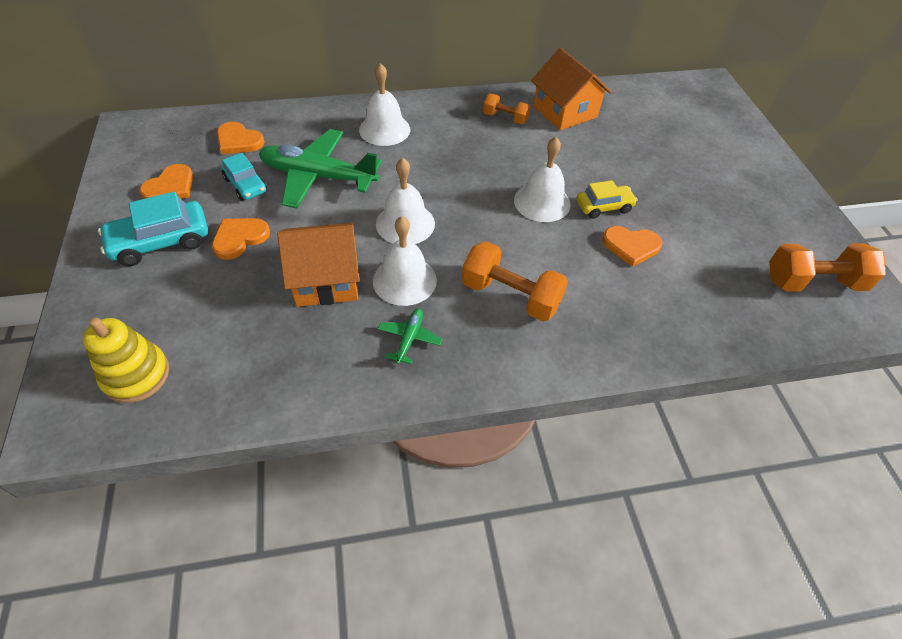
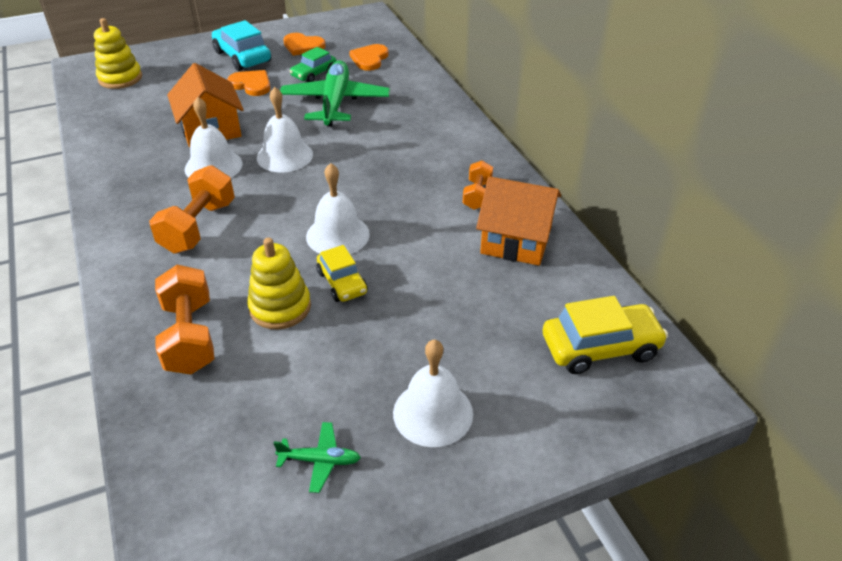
camera: 80 degrees right, 10 degrees down
(245, 185) = (314, 74): turquoise car -> green car
(384, 129) = (419, 123): white bell -> white bell (433, 413)
(409, 338) = (148, 178): green plane -> green plane (320, 460)
(565, 112) = (516, 240): orange house -> orange house turned 60 degrees clockwise
(631, 246) = (280, 307): orange heart -> yellow stacking toy
(675, 103) = (600, 347): none -> yellow car
(813, 282) = (238, 489): orange dumbbell -> orange dumbbell (189, 336)

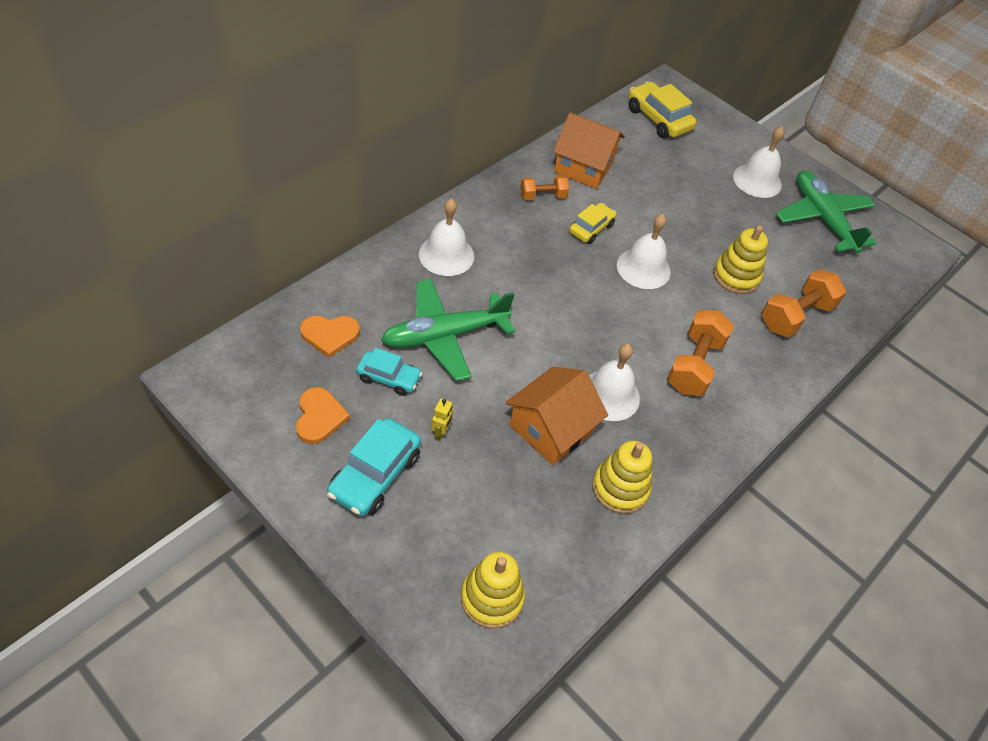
camera: 120 degrees left, 10 degrees up
(132, 146) = (620, 488): none -> yellow stacking toy
(198, 227) = (694, 365): orange dumbbell -> orange dumbbell turned 60 degrees counterclockwise
(251, 84) = (441, 432): orange heart -> yellow robot
(284, 156) = (561, 343): white bell -> white bell (446, 255)
(314, 74) = (389, 378): green car -> turquoise car
(320, 460) = (822, 219): green plane -> green plane, size x2.24
(342, 282) = (690, 250): yellow car -> yellow car (591, 228)
(516, 240) = (584, 167): orange house -> orange house turned 60 degrees counterclockwise

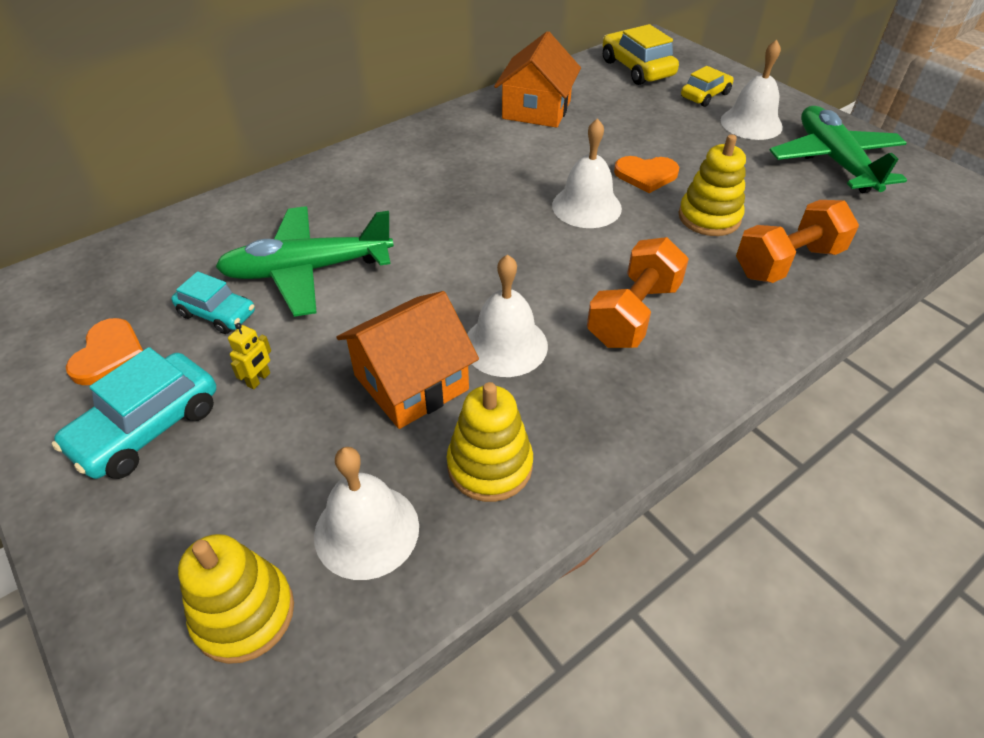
camera: 15 degrees right, 5 degrees down
(330, 335) = (166, 265): orange heart -> orange heart (646, 175)
(446, 255) = (342, 189): white bell -> white bell (366, 530)
(542, 196) = (478, 136): orange dumbbell -> none
(584, 167) = (536, 110): orange house -> orange house turned 75 degrees clockwise
(591, 228) = (529, 166): yellow car -> yellow car (705, 95)

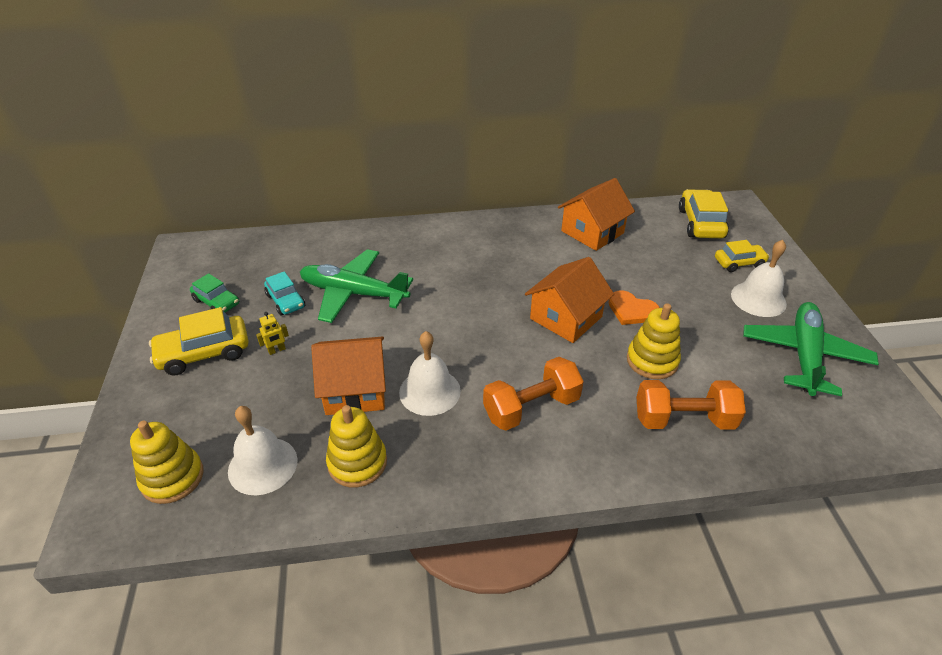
camera: 30 degrees right, 5 degrees down
(109, 354) = (216, 302): orange heart -> green car
(147, 428) = (204, 353): turquoise car -> yellow car
(586, 206) = (566, 318): white bell -> orange house

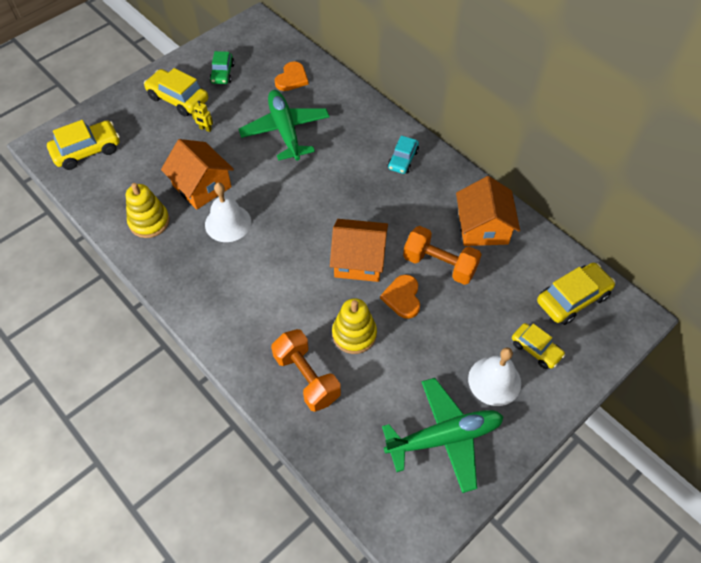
camera: 55 degrees right, 15 degrees up
(172, 477) = (87, 151): yellow stacking toy -> yellow car
(262, 465) = (119, 182): white bell -> none
(285, 301) = (250, 103): turquoise car -> turquoise car (402, 160)
(292, 259) = (292, 78): none -> orange heart
(531, 408) = (253, 284): orange dumbbell -> orange dumbbell (439, 265)
(592, 232) = (483, 227): orange house -> orange house turned 75 degrees clockwise

